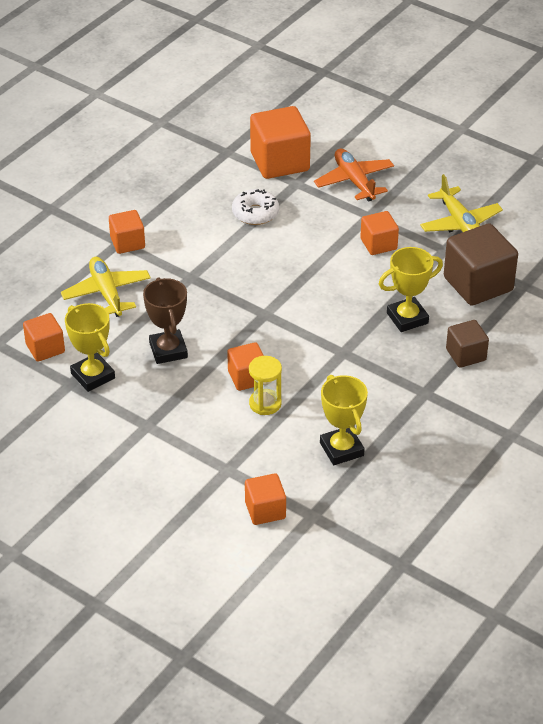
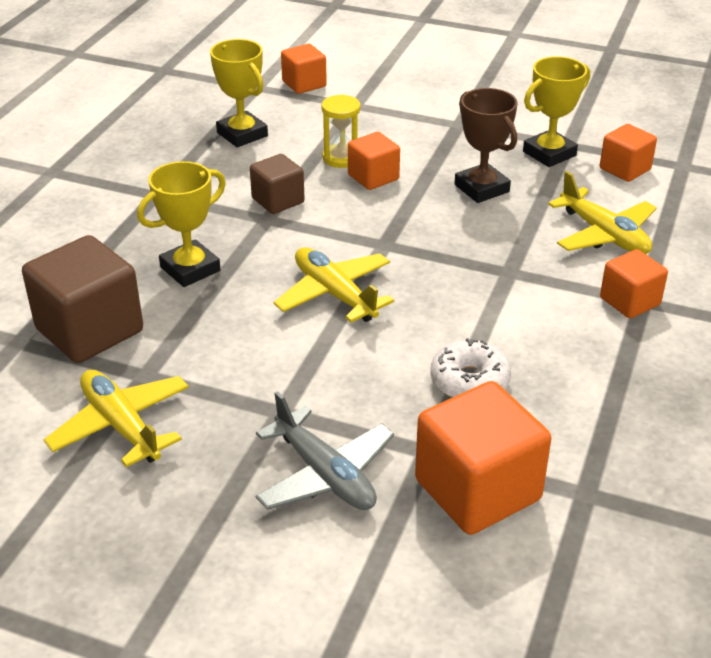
camera: 165 degrees right, 5 degrees down
(93, 376) = (549, 153): yellow trophy -> yellow trophy turned 75 degrees counterclockwise
(314, 281) = (334, 294): none -> yellow plane
(354, 181) = (325, 474): orange plane -> grey plane
(378, 244) = (253, 365): orange cube -> none
(466, 355) = (106, 239): brown cube -> brown cube (278, 200)

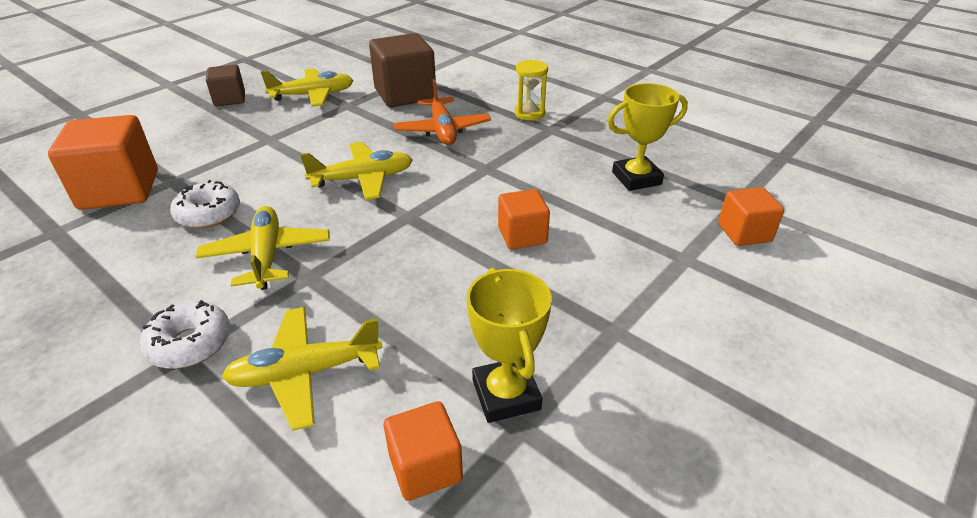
camera: 110 degrees right, 0 degrees up
(190, 269) = (442, 130): yellow trophy -> orange plane
(278, 200) = (511, 177): brown cube -> brown cube (230, 99)
(325, 474) = (202, 144): grey plane -> none
(341, 158) = (568, 224): yellow hourglass -> yellow hourglass (529, 113)
(481, 188) = (460, 304): brown trophy -> none
(502, 307) = (267, 255): none -> yellow plane
(629, 301) = (190, 343): orange cube -> white donut

